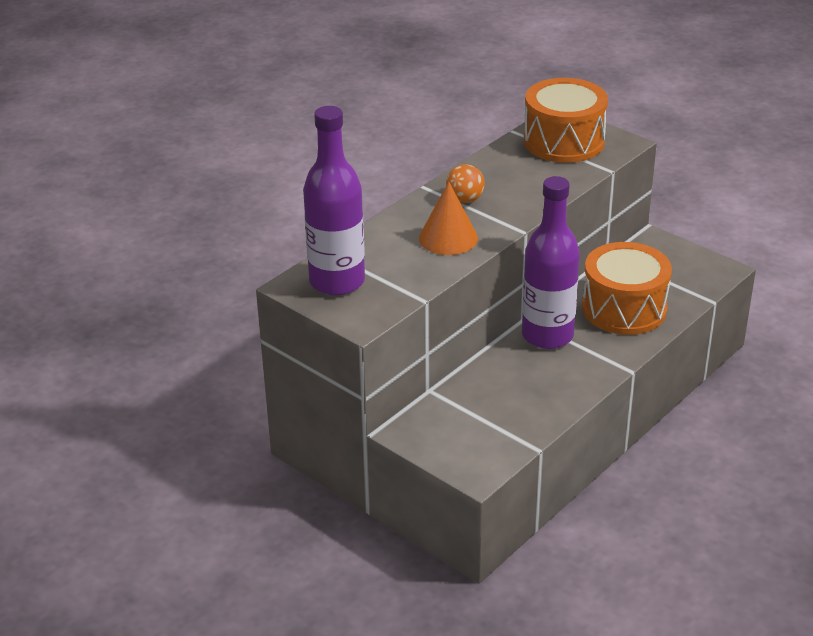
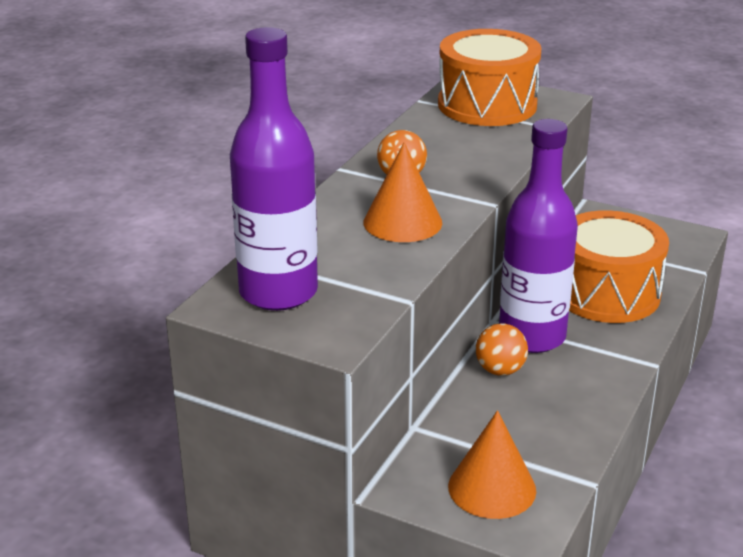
camera: 15 degrees left, 5 degrees down
(465, 441) = (492, 488): none -> orange cone
(511, 358) = (500, 370): none -> orange ball

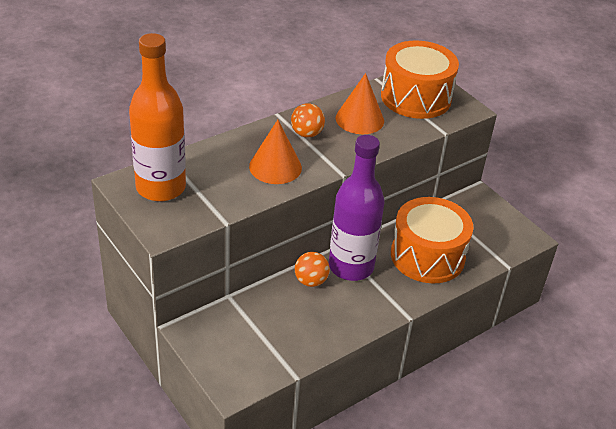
camera: 25 degrees right, 10 degrees up
(278, 292) = (161, 188): purple bottle -> orange bottle
(492, 488) = (236, 353): orange cone -> orange cone (359, 119)

